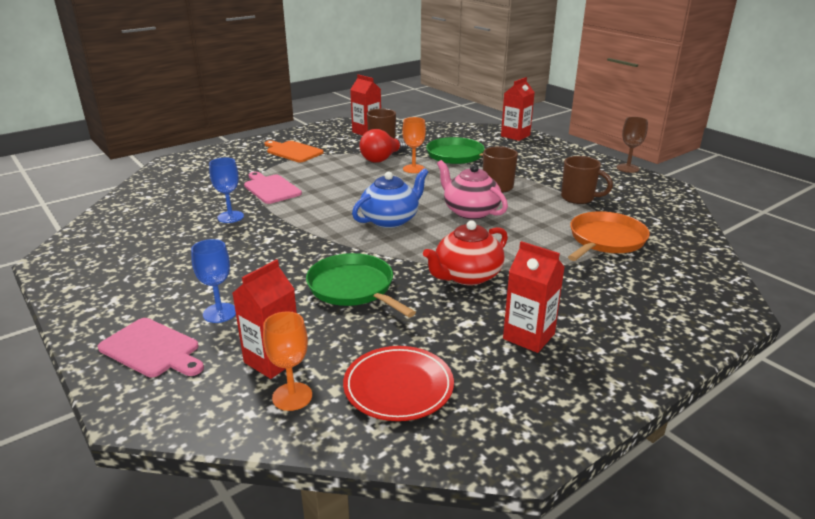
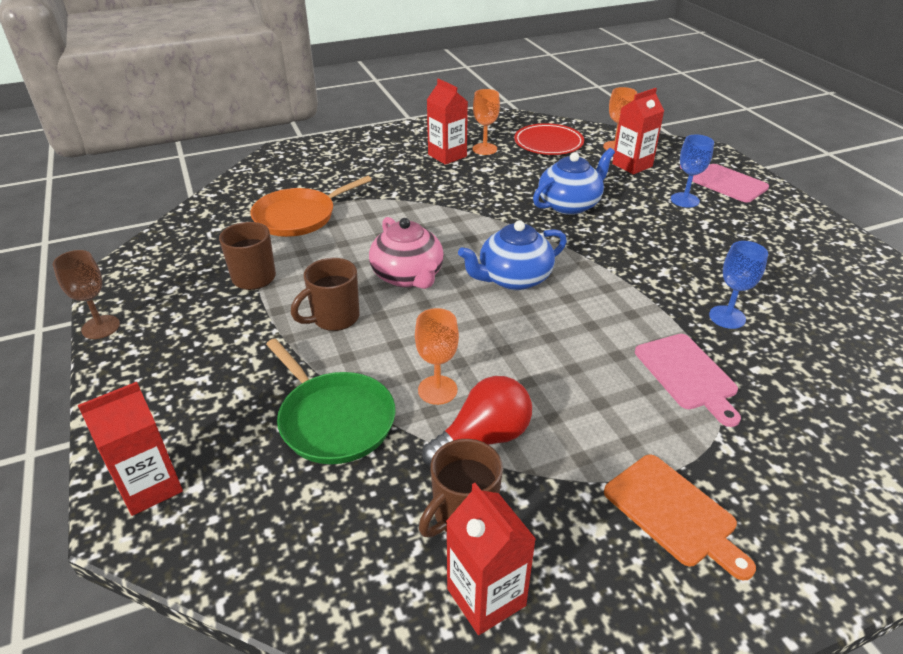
camera: 165 degrees left, 10 degrees up
(353, 288) = (570, 205): green pan -> blue teapot
(467, 276) = (463, 201): red teapot -> none
(487, 357) = (484, 149): none -> orange goblet

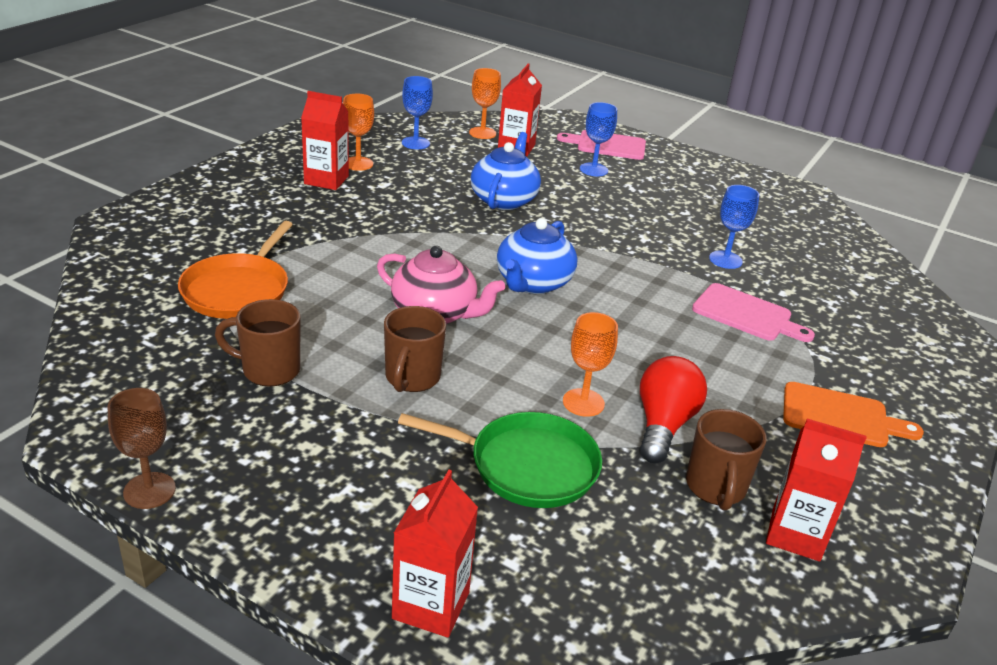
camera: 40 degrees left, 5 degrees down
(548, 143) = (415, 143): red plate -> blue goblet

